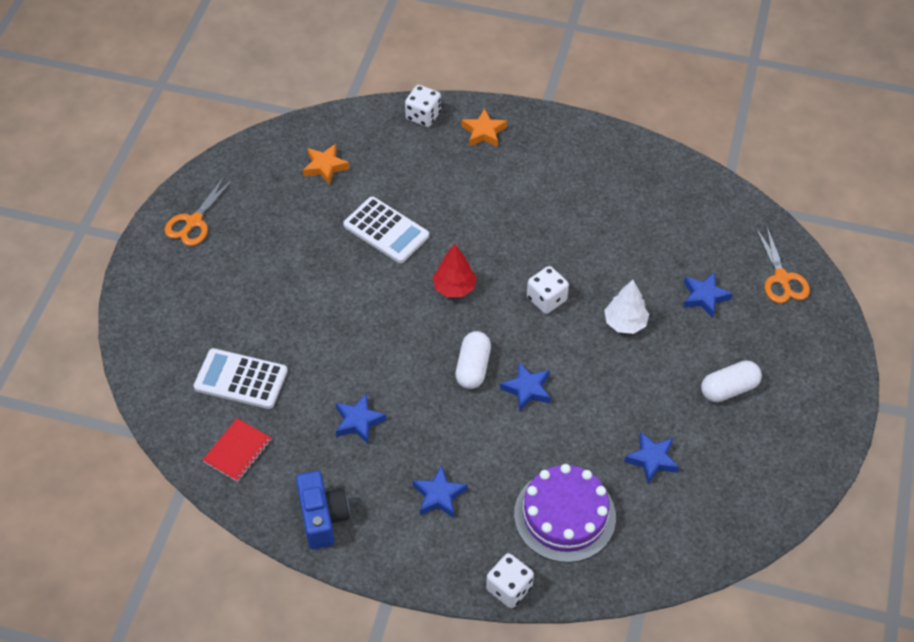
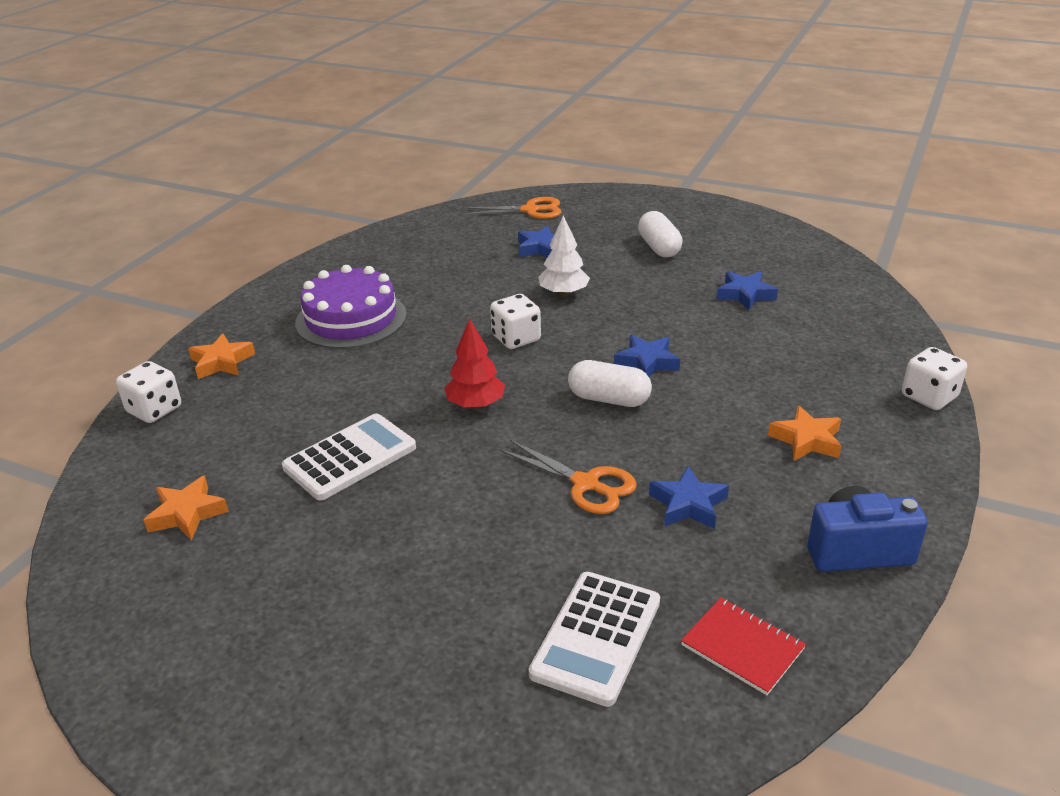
camera: 80 degrees left, 20 degrees down
(194, 222) = (212, 697): orange scissors -> orange scissors (586, 484)
(439, 495) = (806, 440): blue star -> orange star
(564, 515) = (823, 352): purple cake -> purple cake (351, 319)

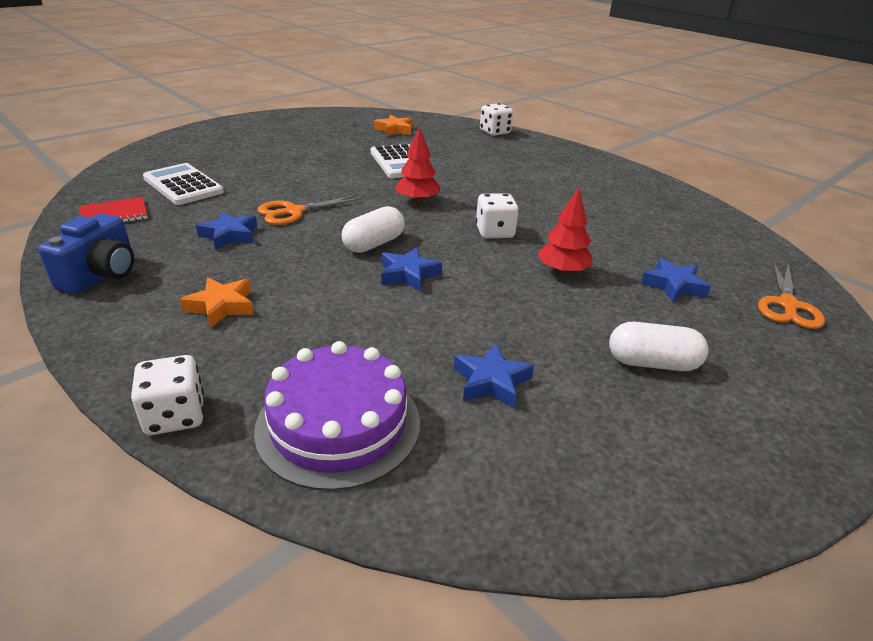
camera: 110 degrees right, 0 degrees up
(222, 362) = (535, 148): orange star -> none
(351, 319) = (569, 185): purple cake -> purple cake (338, 424)
(563, 293) = (562, 271): white tree -> red tree

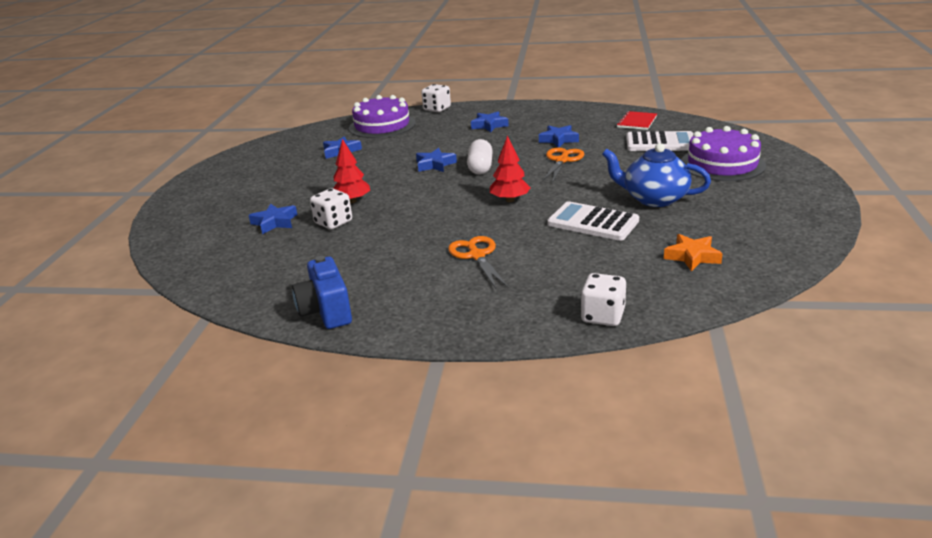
camera: 145 degrees right, 5 degrees down
(101, 275) = (562, 112): blue camera -> blue camera (326, 311)
(216, 153) = (722, 164): none -> purple cake
(222, 306) = (489, 125): orange star -> blue star
(326, 156) = (654, 199): none -> blue teapot
(494, 232) = (423, 204): white dice -> white dice (333, 222)
(652, 363) = (272, 183): white capsule -> none
(787, 305) = (193, 241): orange scissors -> orange scissors (477, 255)

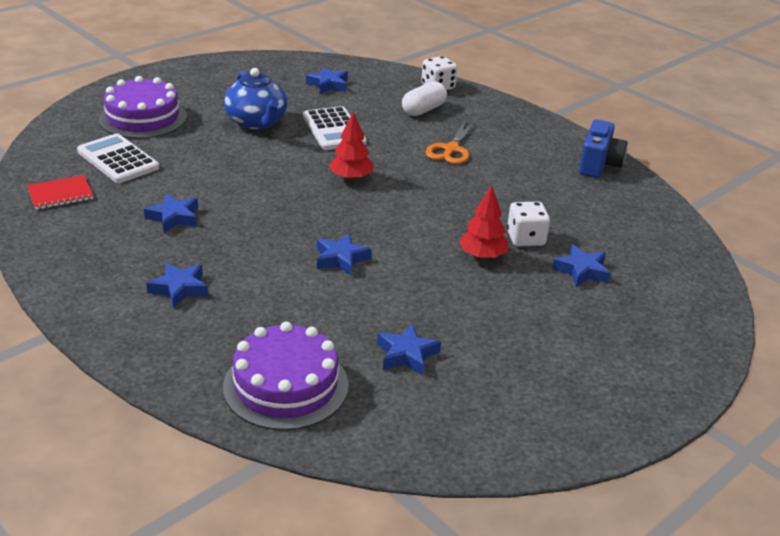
camera: 145 degrees left, 5 degrees up
(437, 109) = (160, 378): white dice -> none
(480, 167) = (309, 227): white capsule -> white capsule (423, 110)
(562, 160) = (230, 191): orange scissors -> none
(692, 256) = (328, 85): orange star -> blue star

